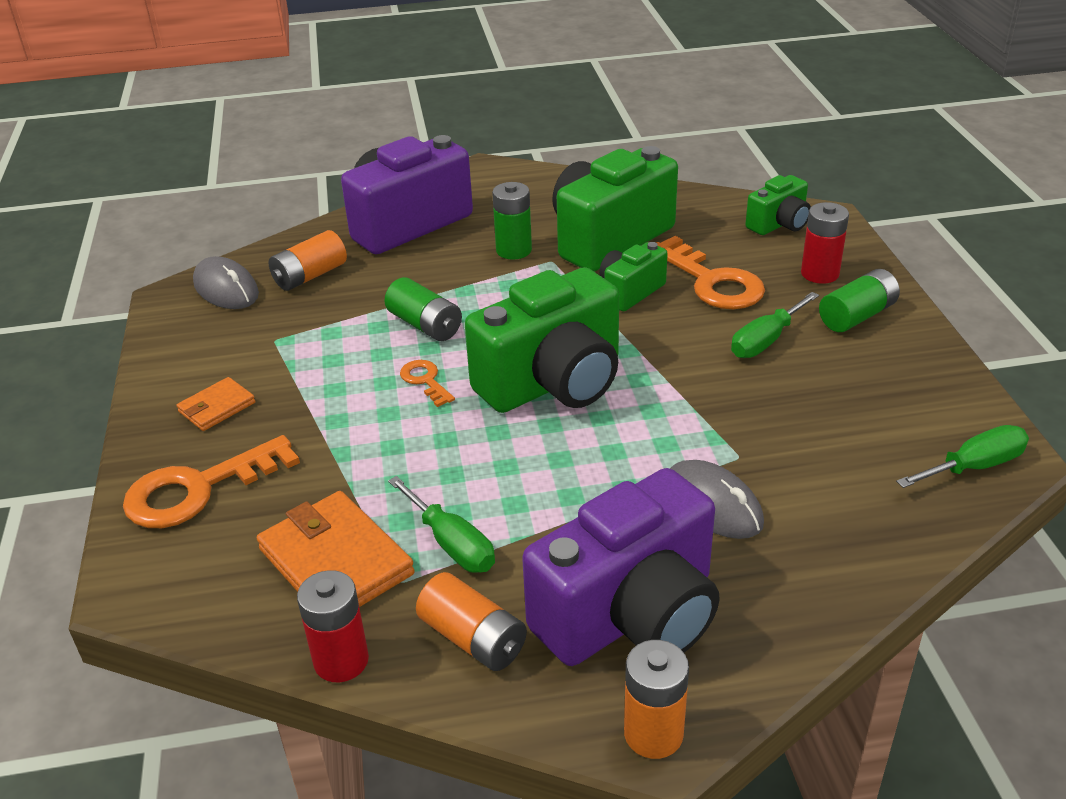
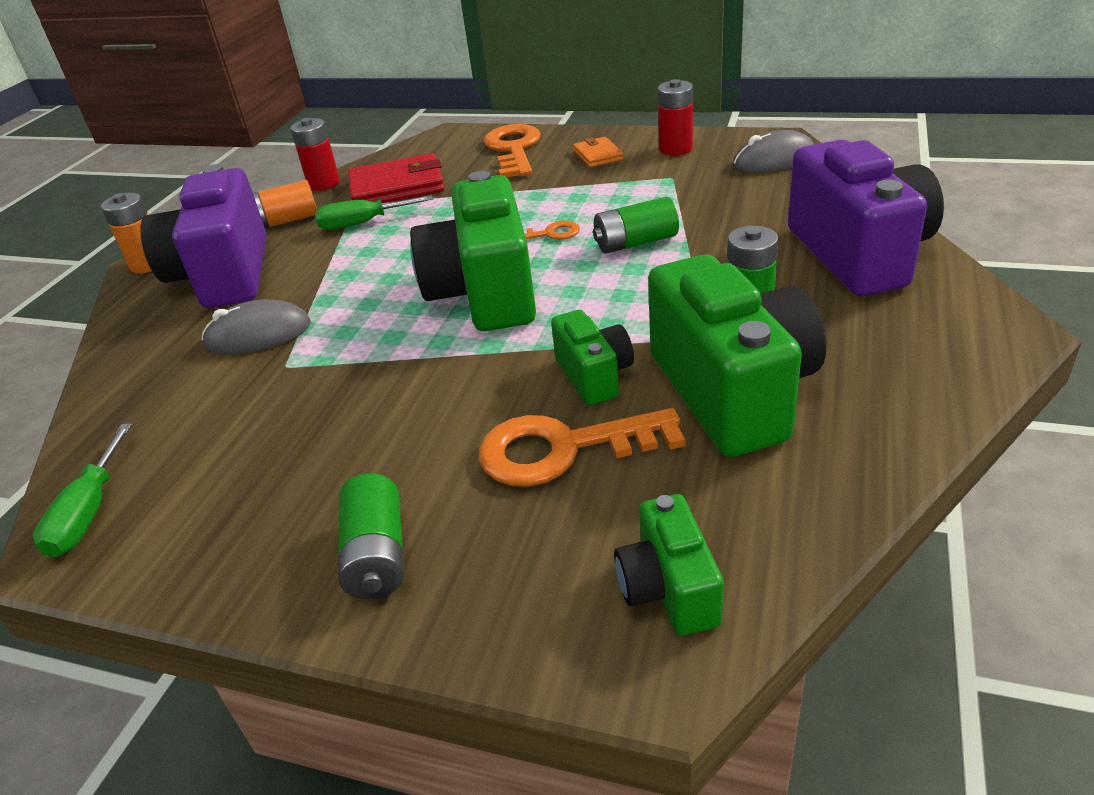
camera: 120 degrees right, 0 degrees up
(310, 276) = (771, 196): orange battery -> none
(335, 561) = (397, 186): orange wallet -> red wallet
(765, 341) = (412, 448): green screwdriver -> none
(820, 274) = (498, 567): red battery -> red battery (675, 149)

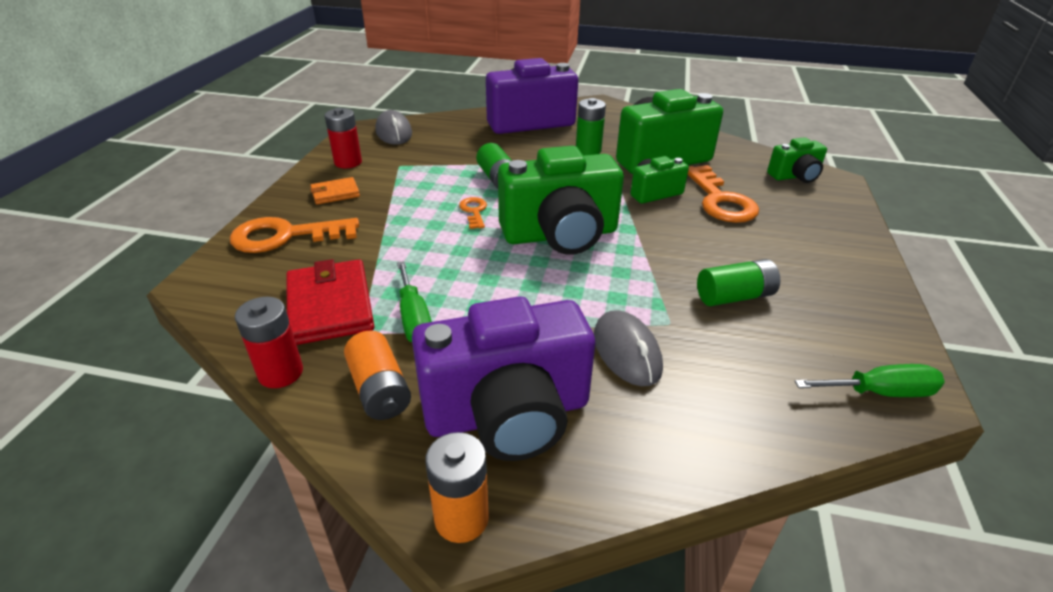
camera: 100 degrees left, 0 degrees up
(377, 555) = (827, 250): green battery -> green battery (734, 296)

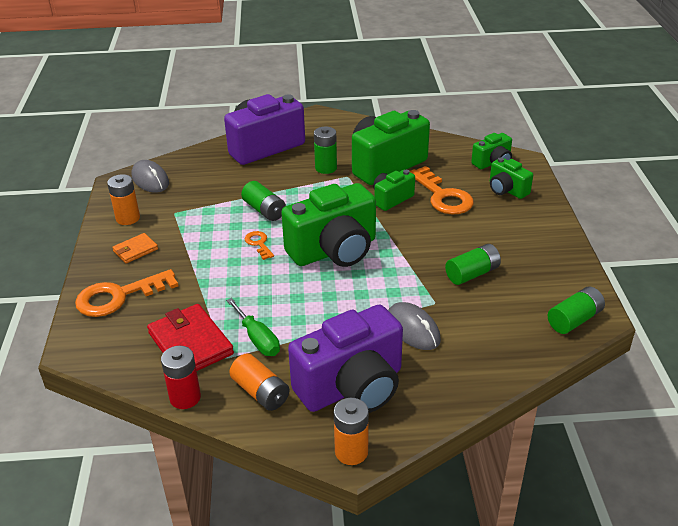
camera: 15 degrees left, 0 degrees up
(348, 162) = (128, 218): red battery -> orange battery
(807, 207) = (506, 190): none -> green camera
(880, 392) = (574, 320): green screwdriver -> green battery

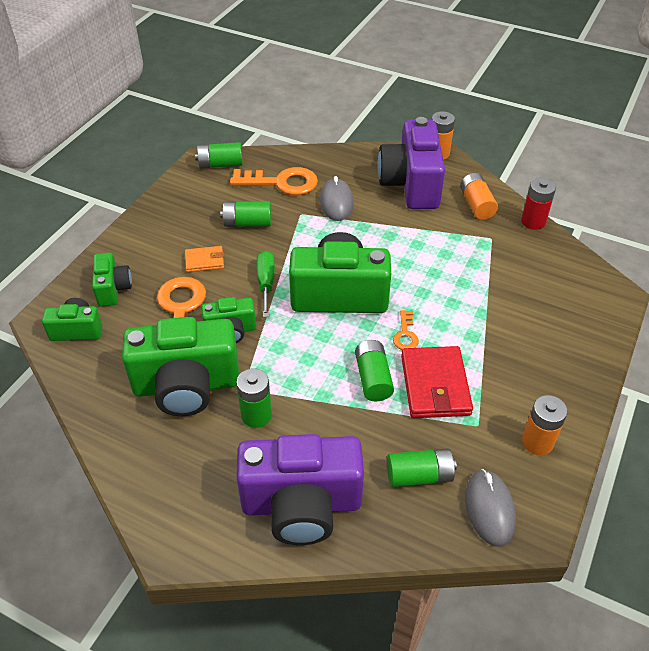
camera: 150 degrees left, 10 degrees up
(118, 296) = (568, 332): orange key -> orange key (281, 183)
(135, 250) = (539, 384): orange wallet -> orange wallet (205, 261)
(190, 343) = (515, 259): red wallet -> red wallet (435, 385)
(201, 178) = (419, 475): none -> green battery
(258, 339) = (458, 241): green screwdriver -> green screwdriver (266, 283)
(352, 387) = (411, 184): purple camera -> purple camera turned 90 degrees counterclockwise

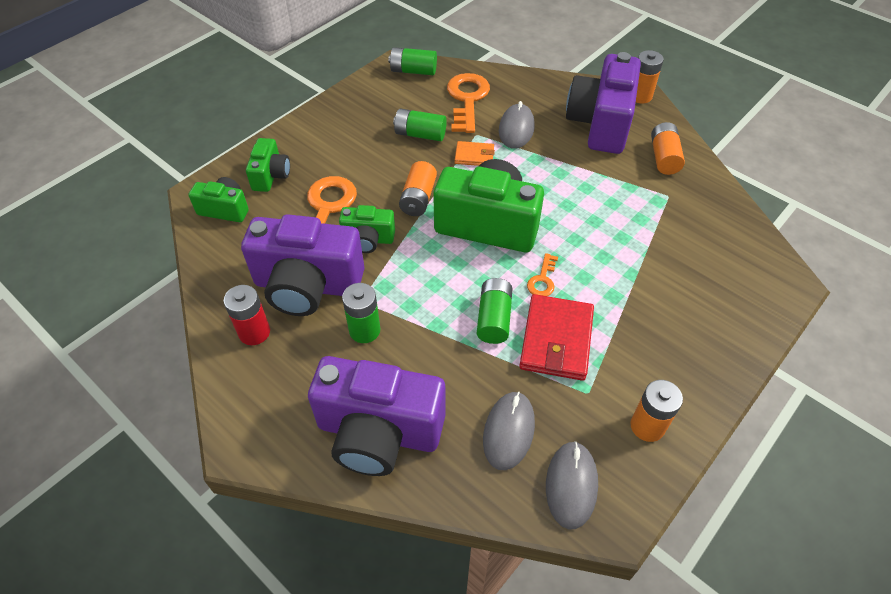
camera: 15 degrees right, 5 degrees up
(186, 385) = (307, 285): green camera -> purple camera
(205, 261) = (366, 164): orange wallet -> orange wallet (474, 156)
(266, 283) = (418, 198): green screwdriver -> orange battery
(281, 183) = (467, 99): orange key -> orange key turned 105 degrees counterclockwise
(419, 475) = (508, 431): green battery -> grey mouse
(533, 222) = (720, 186): red battery -> red battery (254, 332)

